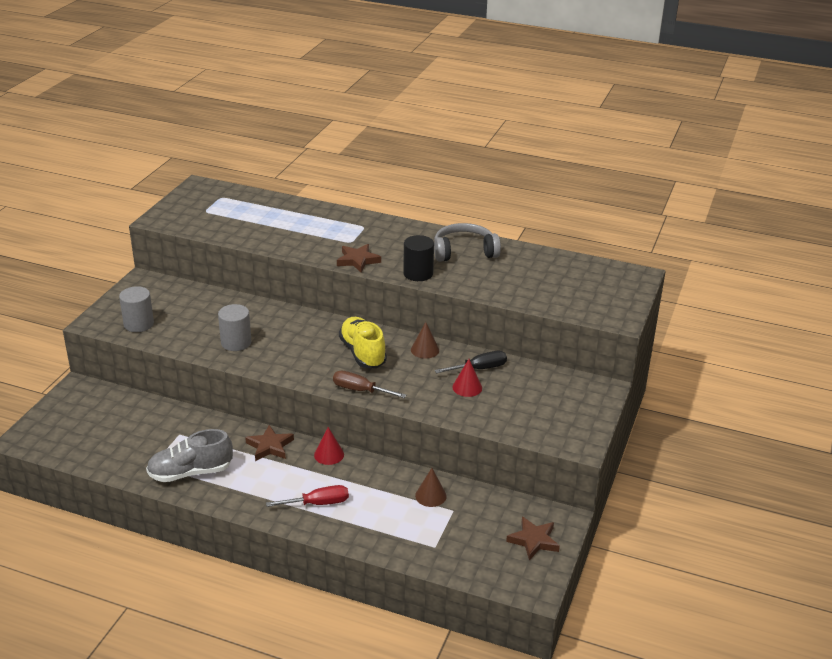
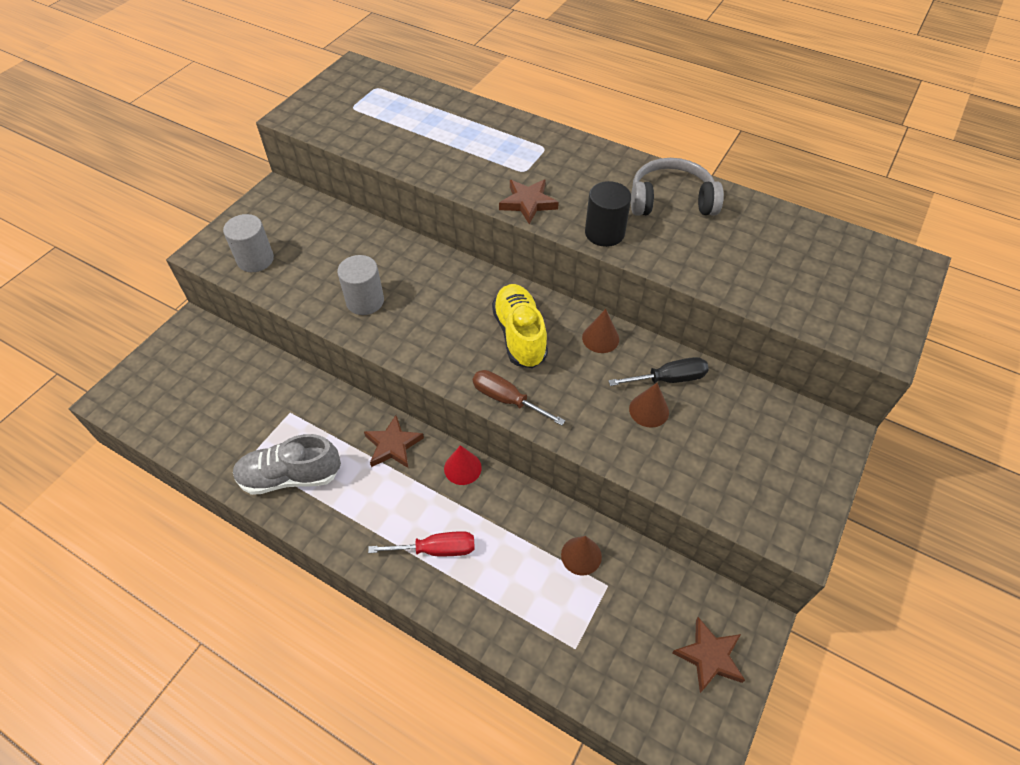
camera: 10 degrees right, 20 degrees up
(467, 387) = (649, 410): red cone -> brown cone

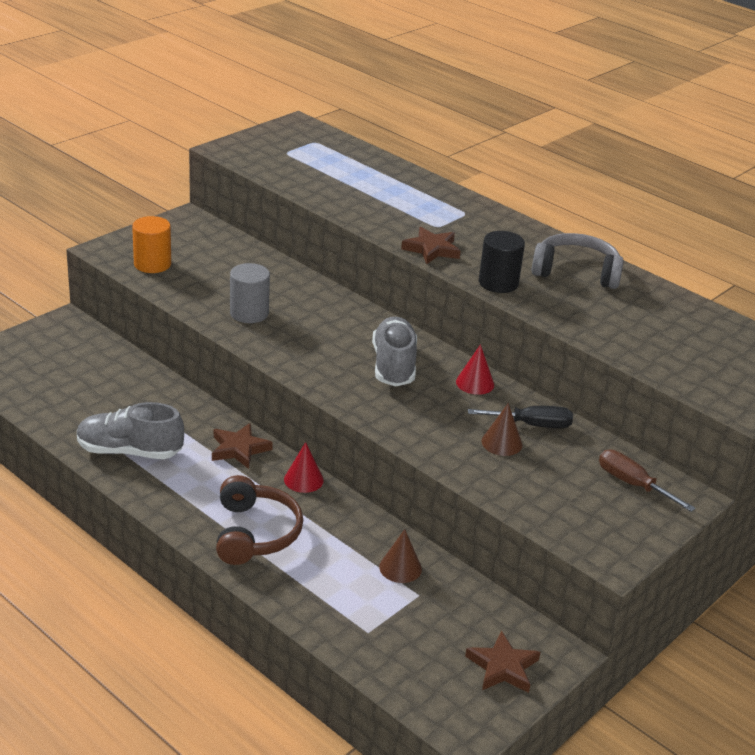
camera: 10 degrees right, 20 degrees down
(255, 259) = (152, 264): grey cylinder -> orange cylinder
(436, 549) = (255, 533): red screwdriver -> brown headphones
(507, 399) = (362, 408): brown screwdriver -> brown screwdriver (632, 484)
(519, 335) = (393, 366): yellow shoe -> grey shoe
(600, 338) = (475, 383): brown cone -> red cone

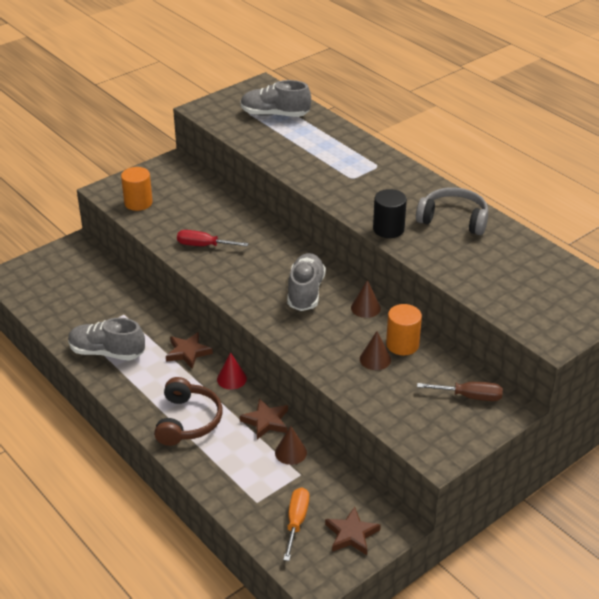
camera: 10 degrees right, 5 degrees up
(249, 313) = (203, 245): grey cylinder -> red screwdriver
(322, 156) = (275, 114): none -> grey shoe
(426, 654) = (296, 521): none -> orange screwdriver
(431, 249) = (342, 199): brown star -> brown star (266, 421)
(475, 383) = (365, 308): red cone -> brown cone
(532, 425) = (402, 344): black screwdriver -> orange cylinder
(632, 484) = (469, 396): brown screwdriver -> brown screwdriver turned 135 degrees clockwise

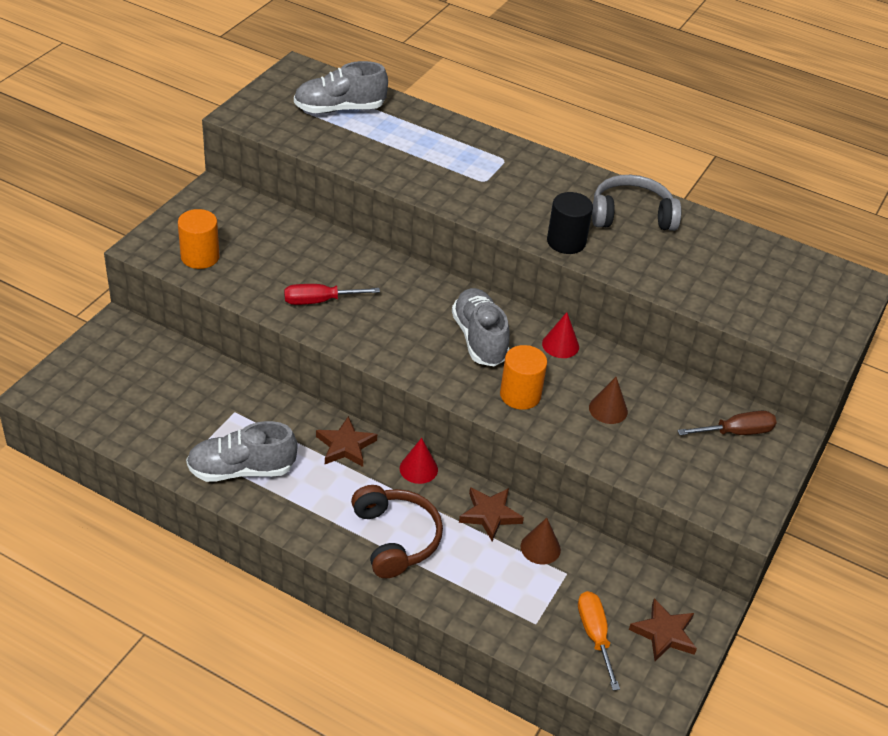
camera: 25 degrees left, 5 degrees up
(365, 308) = (560, 345): brown cone -> red cone
(402, 344) = (628, 383): orange cylinder -> orange cylinder (520, 395)

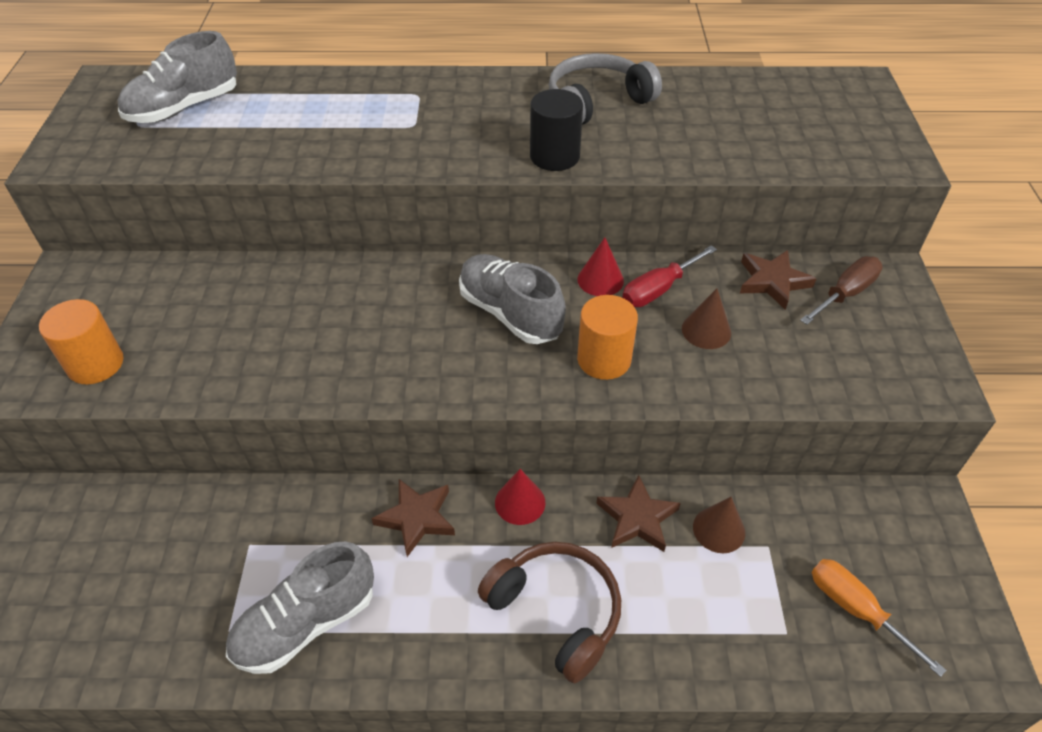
camera: 25 degrees left, 5 degrees up
(319, 301) = (290, 353): red screwdriver -> red screwdriver (658, 289)
(664, 633) = (916, 562): brown star -> brown star (772, 281)

